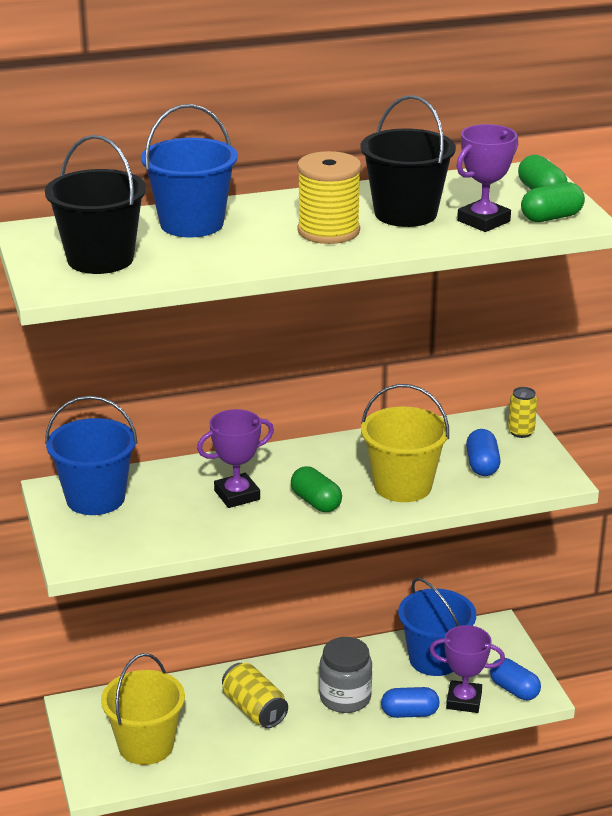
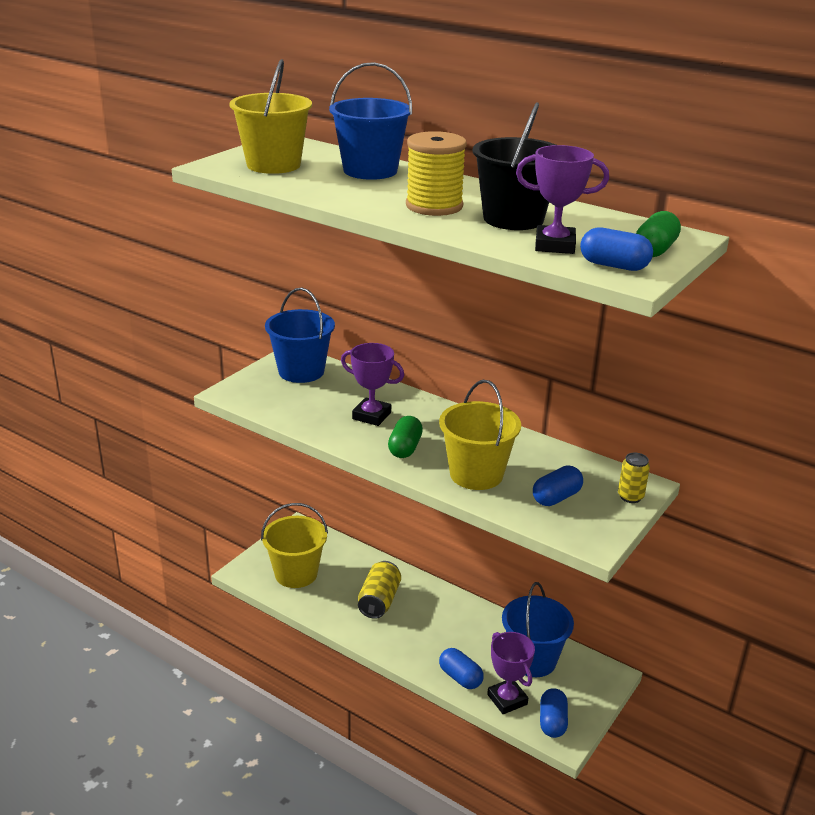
camera: 50 degrees right, 0 degrees up
(100, 259) = (273, 165): black bucket -> yellow bucket
(345, 698) = (439, 636): grey jar -> none
(551, 217) = (614, 266): green capsule -> blue capsule

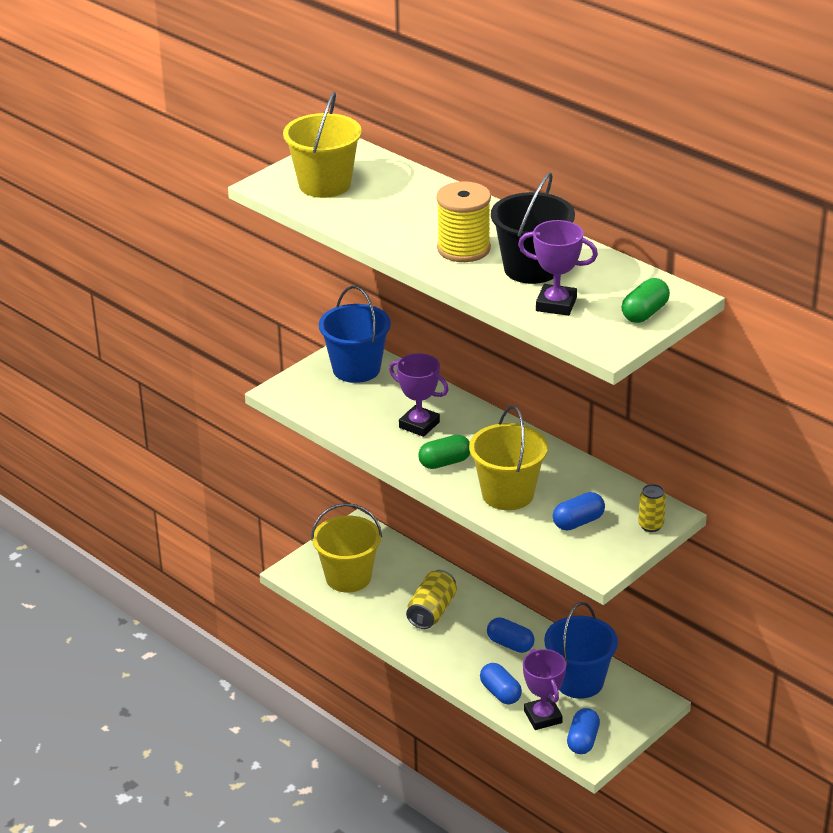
camera: 10 degrees right, 5 degrees up
(370, 171) = (416, 195): blue bucket -> none
(405, 448) = (445, 462): green capsule -> green capsule turned 45 degrees clockwise
(614, 266) = (598, 331): blue capsule -> blue capsule (510, 644)

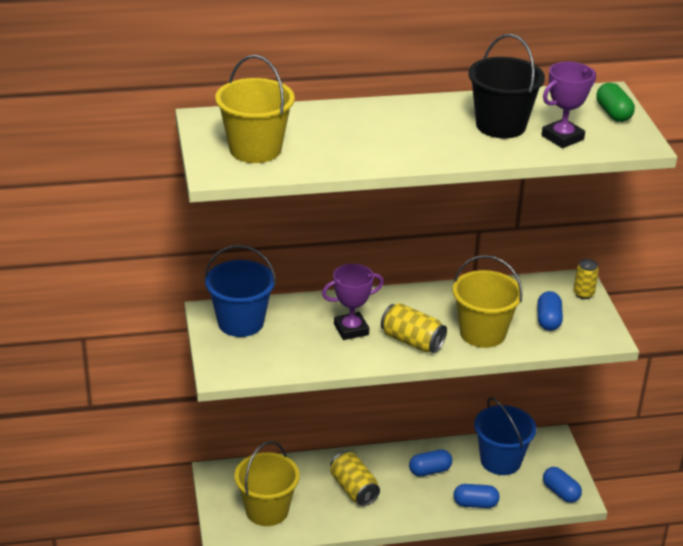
camera: 55 degrees left, 0 degrees up
(445, 462) = (412, 341): green capsule -> yellow can
(463, 249) = (437, 137): yellow spool -> none
(543, 717) = (519, 497): purple trophy -> none

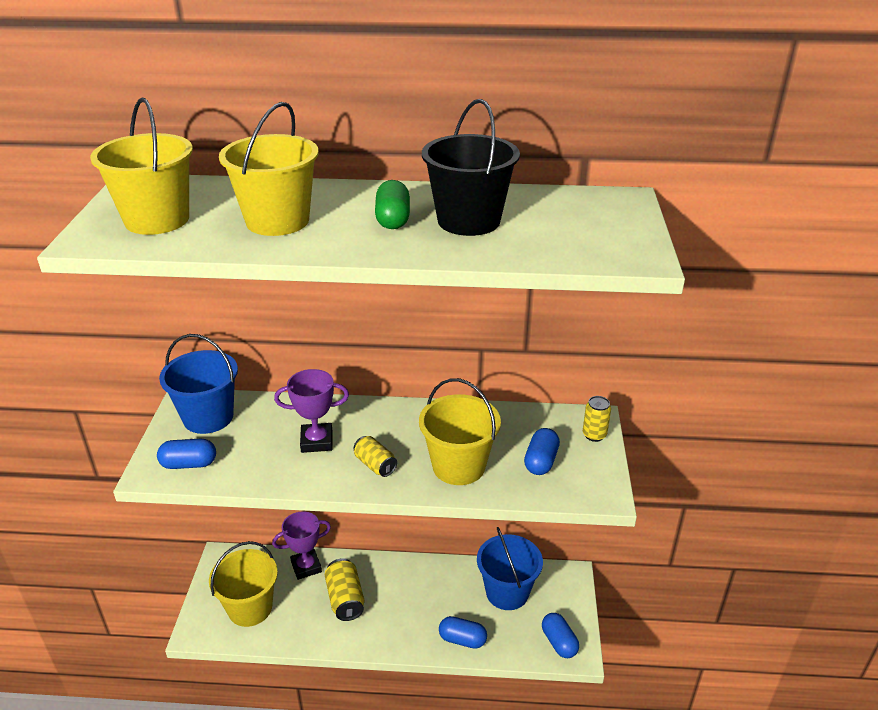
camera: 15 degrees right, 0 degrees up
(353, 140) = (277, 221): none -> yellow bucket
(412, 341) = (375, 465): yellow can -> yellow can, size x0.65
(430, 471) = (430, 591): blue capsule -> blue capsule (189, 464)
(562, 137) = (538, 241): purple trophy -> purple trophy (306, 567)
(613, 113) = (620, 220): green capsule -> green capsule (393, 219)

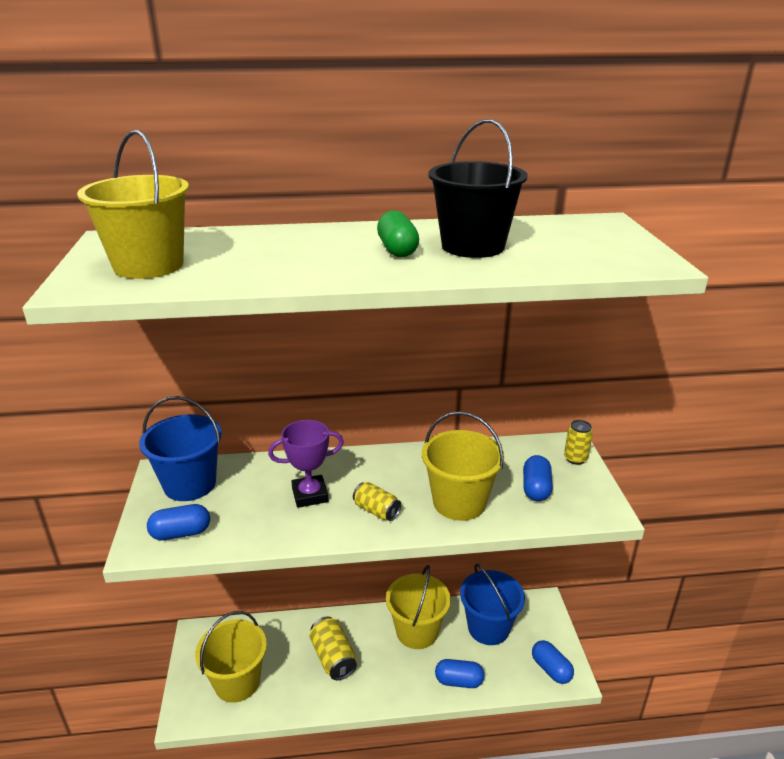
camera: 10 degrees left, 5 degrees down
(277, 221) = (279, 258): yellow bucket -> yellow bucket (417, 631)
(306, 567) = (286, 631): purple trophy -> none

